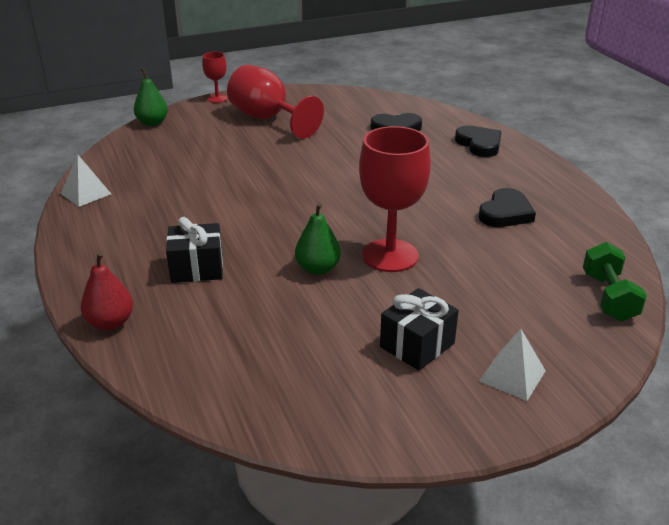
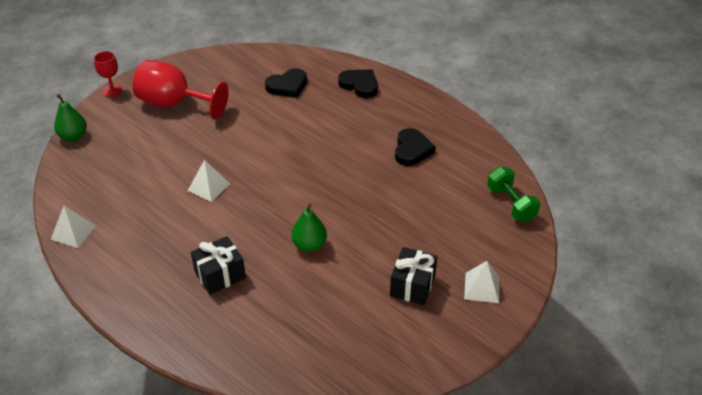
camera: 25 degrees left, 10 degrees up
(110, 323) = (189, 345): red pear -> none
(248, 190) = (209, 187): none -> white pyramid
(390, 255) = (353, 216): red goblet -> none

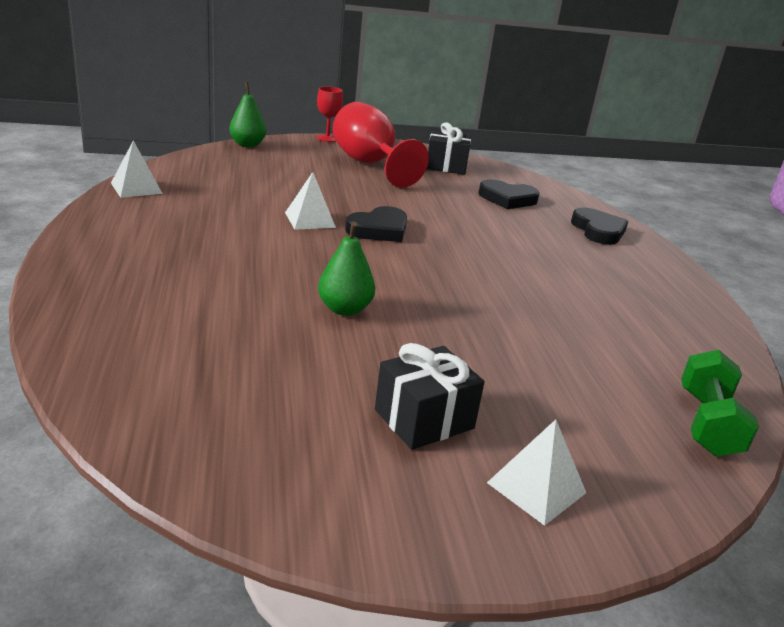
camera: 35 degrees right, 15 degrees down
(220, 275) = (206, 278): black gift -> black gift (446, 166)
(412, 150) = (602, 302): black heart -> black heart (379, 229)

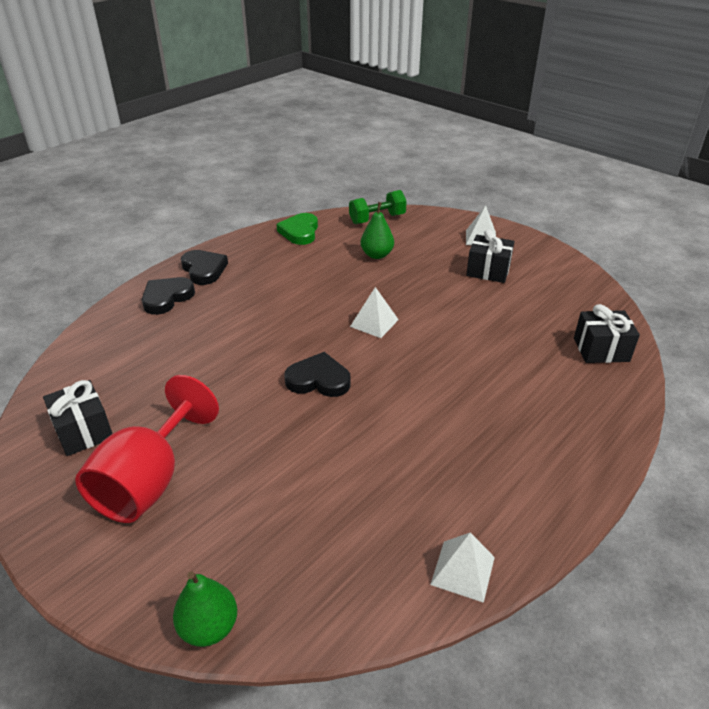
camera: 125 degrees left, 10 degrees up
(138, 372) = (601, 349): none -> black gift
(310, 220) = (355, 420): white pyramid -> white pyramid (374, 323)
(327, 138) = (76, 584): red goblet -> none
(344, 309) = (447, 331): green pear -> green pear (377, 255)
(507, 199) = (146, 357): black heart -> black heart (204, 270)
(703, 342) = (300, 232): none -> green heart

